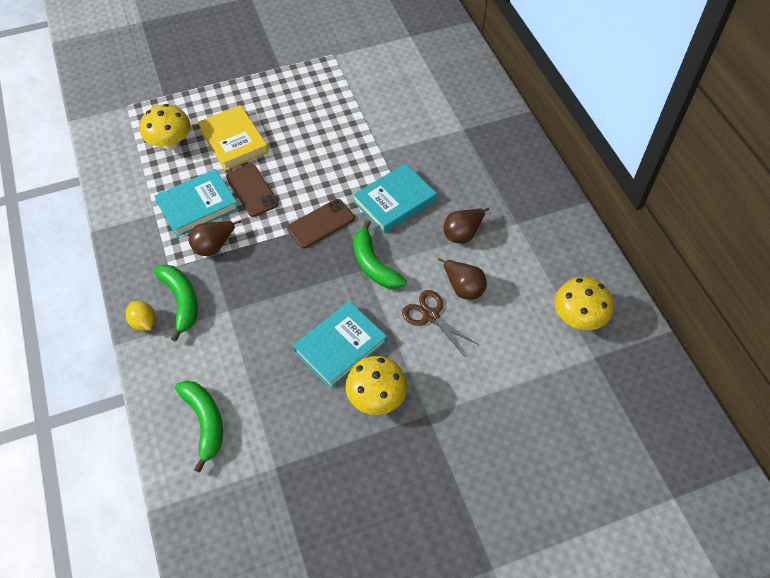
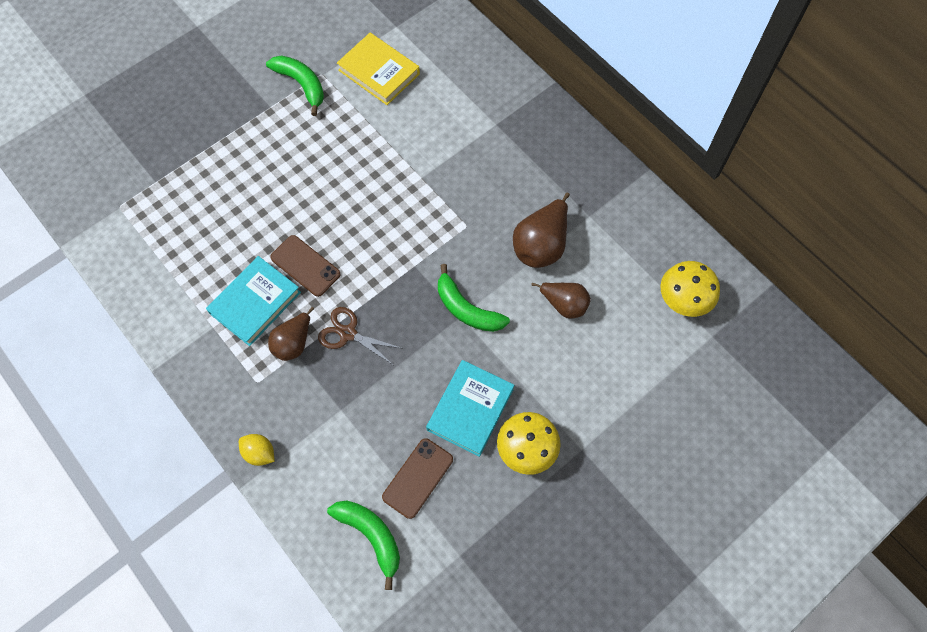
camera: 20 degrees left, 10 degrees up
(170, 143) = (190, 237): yellow mushroom -> none
(181, 301) = (288, 416): green banana -> green banana (301, 85)
(234, 141) = (259, 213): yellow book -> yellow book (379, 72)
(321, 224) = (394, 281): brown phone -> brown phone (418, 478)
(394, 201) = (459, 231): turquoise book -> none
(430, 316) = (544, 345): brown scissors -> brown scissors (348, 333)
(462, 234) = (541, 245): brown pear -> brown pear, size x1.51

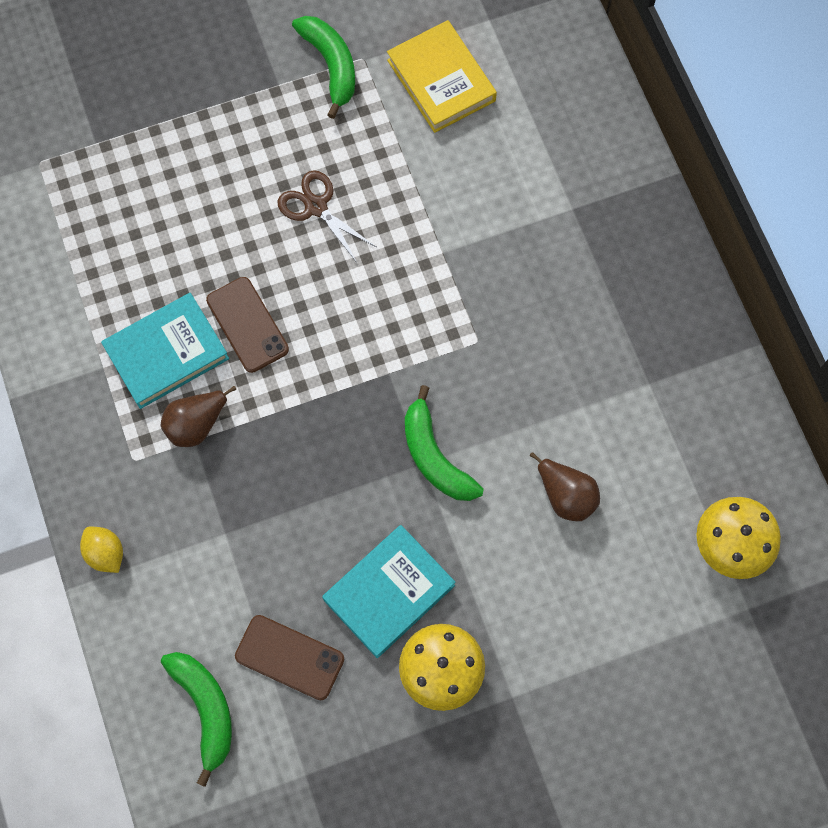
camera: 20 degrees right, 5 degrees up
(348, 333) = (270, 435): brown scissors -> brown scissors (316, 207)
(418, 478) = (289, 657): brown phone -> brown phone turned 60 degrees clockwise
(541, 245) = (567, 402): brown pear -> none

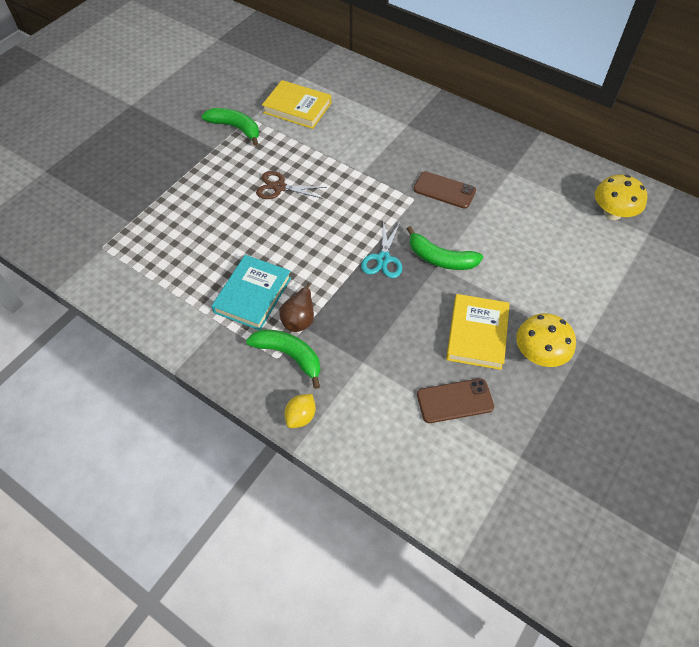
camera: 35 degrees left, 15 degrees down
(105, 553) = (301, 416): yellow lemon -> yellow lemon turned 75 degrees counterclockwise
(205, 709) = (432, 461): green banana -> green banana (289, 355)
(247, 325) = (287, 257): brown phone -> brown phone (444, 190)
(362, 408) = (383, 259): none -> turquoise scissors
(389, 592) = (477, 334): turquoise book -> yellow book
(565, 495) = (519, 237): brown pear -> none

